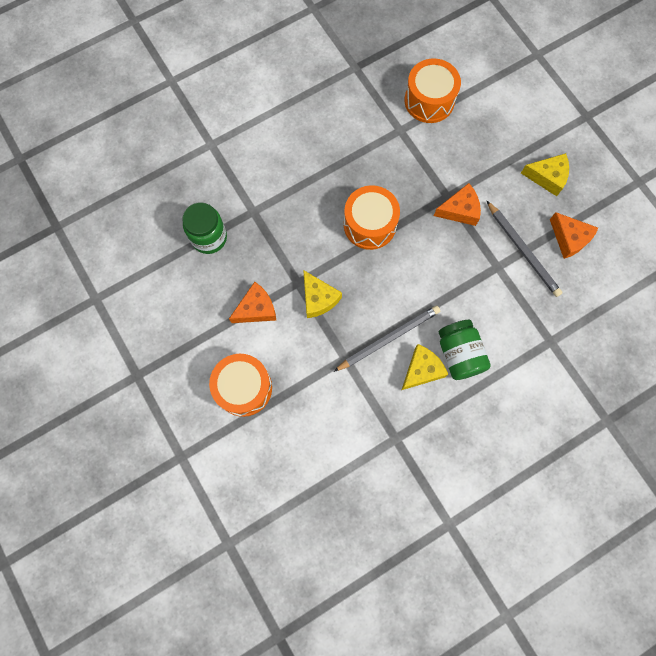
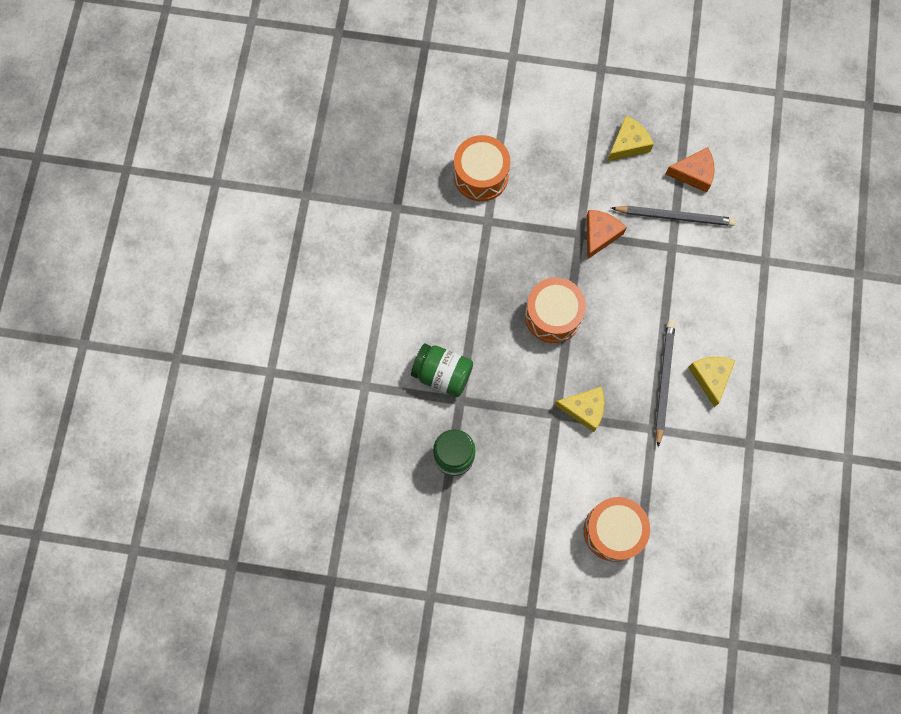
camera: 50 degrees left, 0 degrees up
(256, 309) = (552, 466): orange cheese -> none
(459, 354) = (720, 338): green jar -> green jar (442, 374)

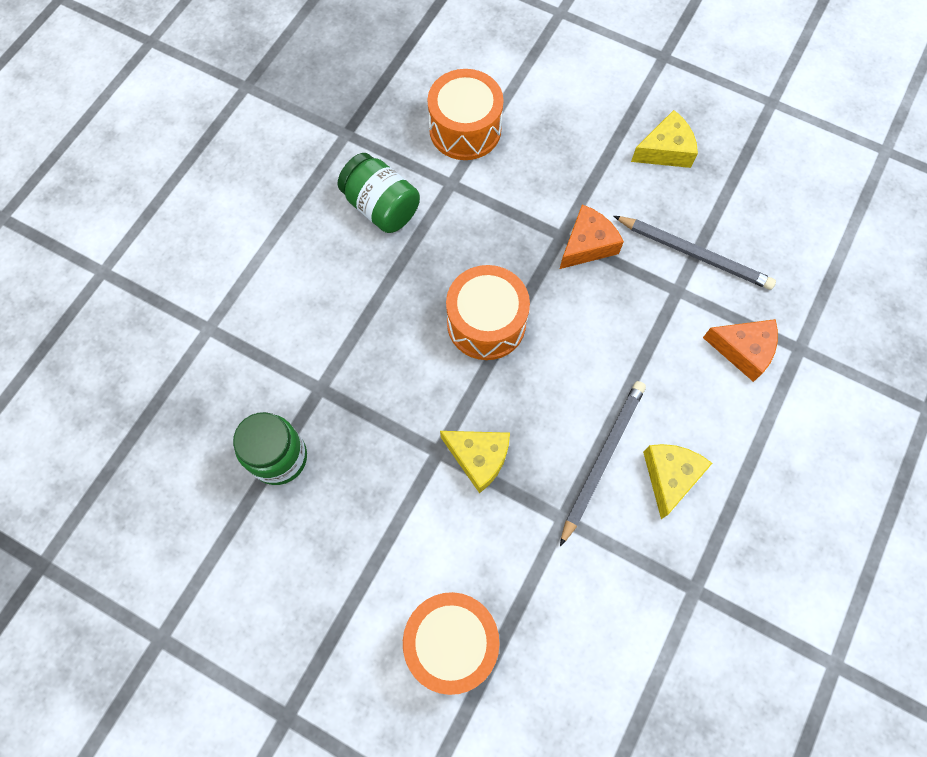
camera: 20 degrees right, 5 degrees down
(442, 374) = (312, 347): green jar -> green jar (381, 207)
(693, 173) = (738, 210): orange cheese -> orange cheese (743, 350)

